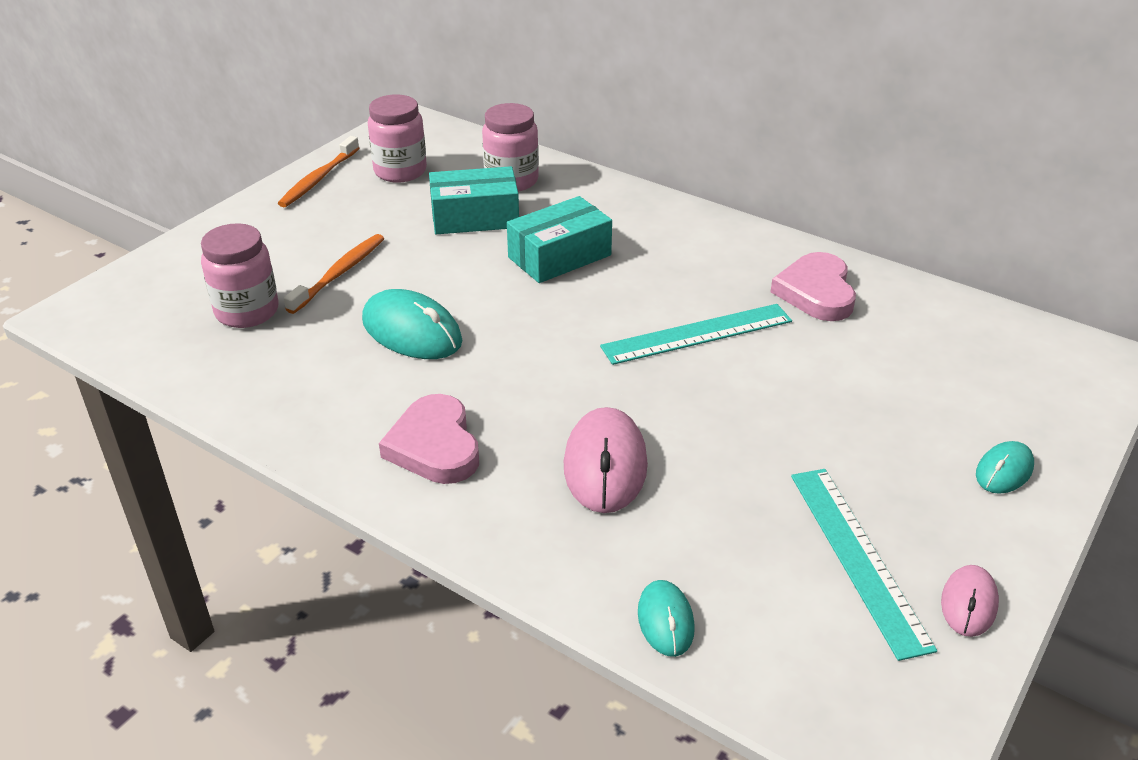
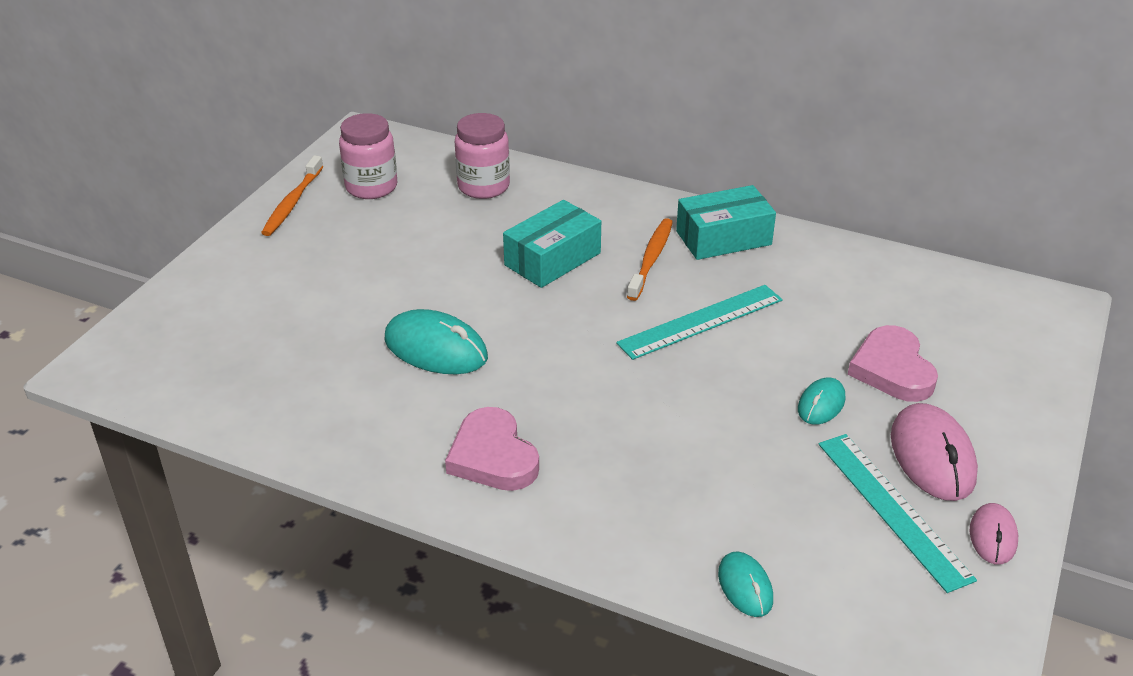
camera: 10 degrees left, 0 degrees up
(247, 311) = (269, 346): pink jar -> none
(339, 273) = (346, 298): orange toothbrush -> orange toothbrush (651, 259)
(475, 217) = (460, 228): turquoise box -> turquoise box (723, 238)
(605, 465) = (653, 454): pink mouse -> pink mouse (932, 456)
(816, 292) = (796, 270): pink heart -> pink heart (892, 369)
(1004, 471) = (996, 416): turquoise mouse -> turquoise mouse (821, 404)

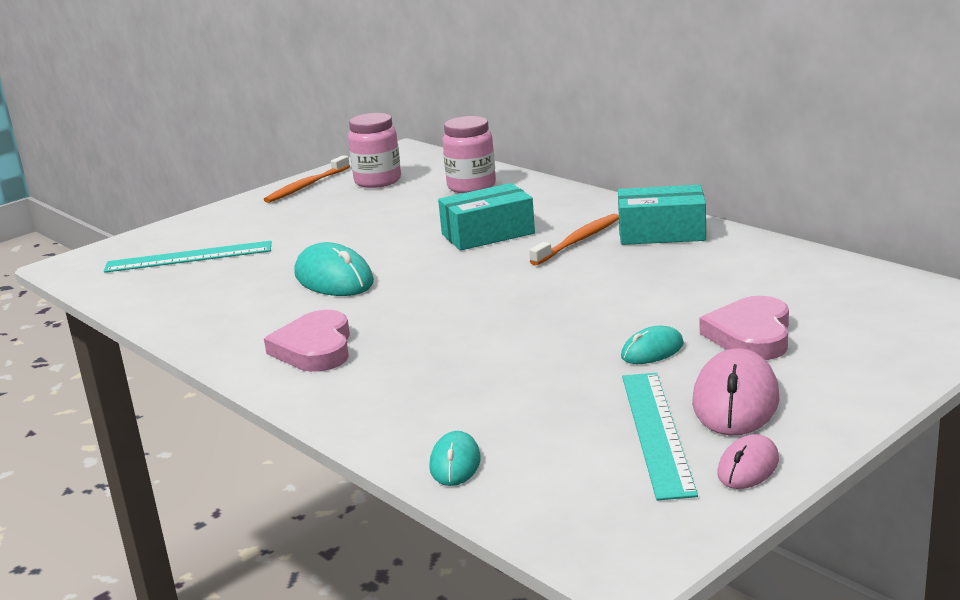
camera: 25 degrees right, 15 degrees down
(700, 321) = (586, 284): turquoise ruler -> turquoise ruler (189, 257)

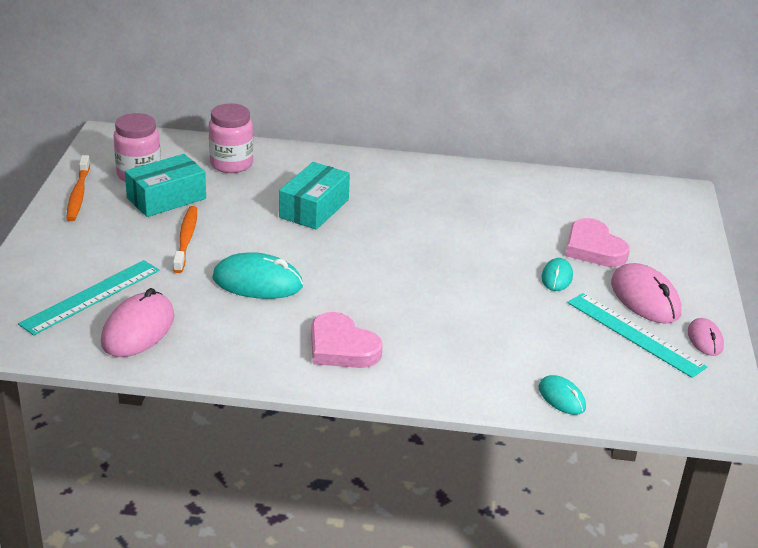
camera: 45 degrees left, 10 degrees up
(180, 288) = (138, 329): none -> pink mouse
(578, 241) = (388, 199): orange toothbrush -> orange toothbrush (186, 239)
(661, 233) = (434, 178): turquoise box -> turquoise box (166, 198)

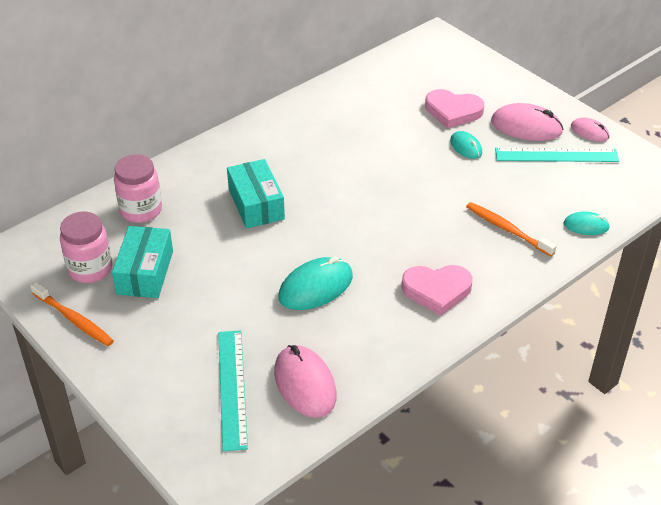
camera: 45 degrees left, 10 degrees up
(186, 239) = (215, 293): orange toothbrush -> orange toothbrush (507, 229)

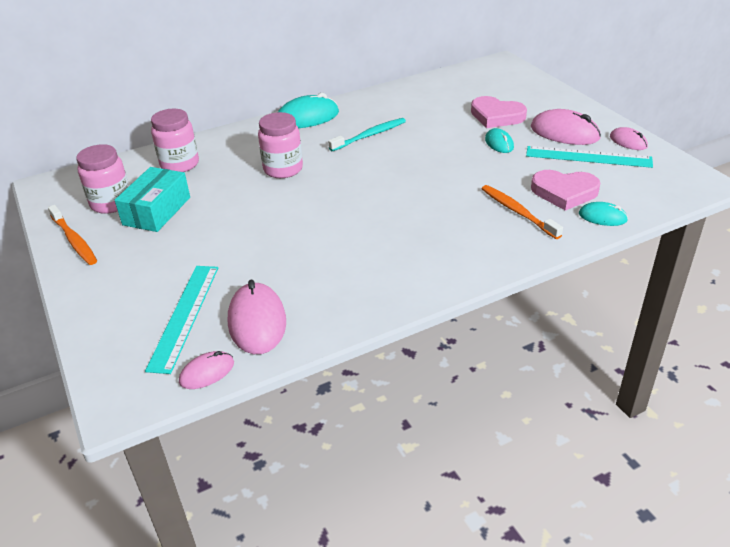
camera: 15 degrees right, 5 degrees down
(256, 204) = (283, 169): turquoise box -> pink jar
(281, 442) = (207, 372): none -> pink mouse
(315, 287) = (307, 240): turquoise mouse -> turquoise mouse (307, 117)
(330, 150) = (370, 135): none -> turquoise toothbrush
(437, 290) = (426, 256): pink heart -> pink heart (564, 192)

